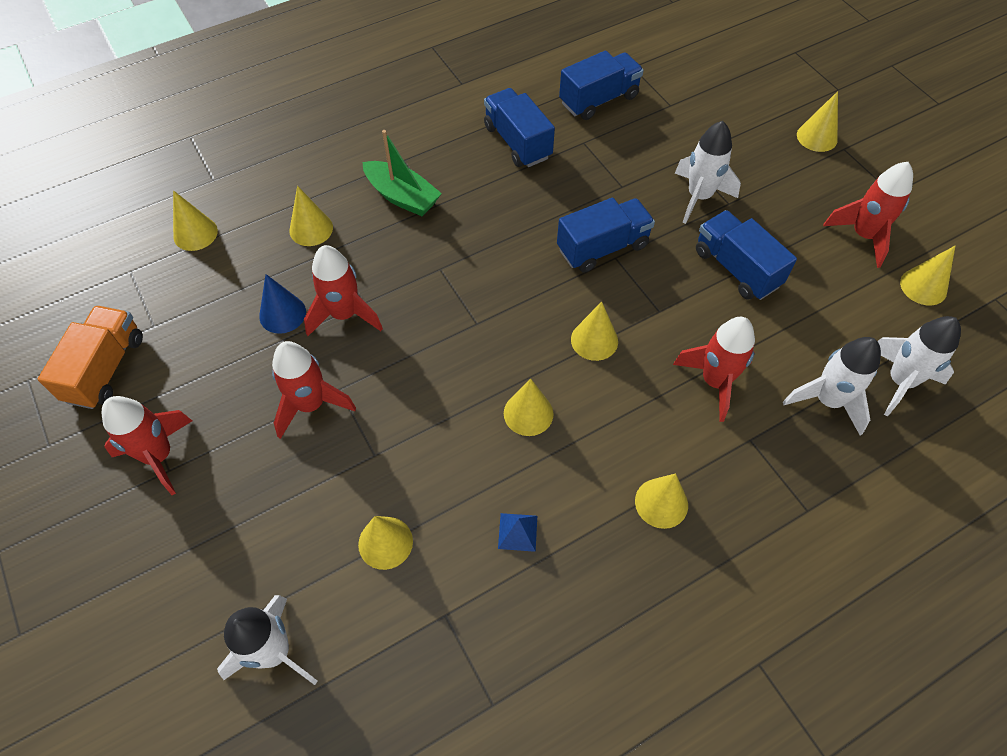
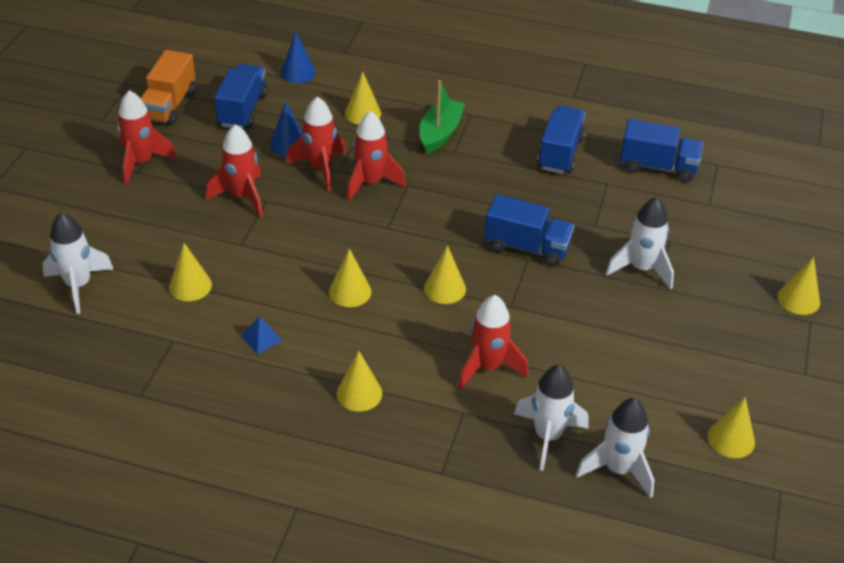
camera: 45 degrees right, 15 degrees down
(105, 368) = (169, 105): orange truck -> orange truck turned 135 degrees clockwise
(195, 233) = (298, 72): yellow cone -> blue cone
(402, 197) = (440, 133): green boat -> green boat turned 150 degrees counterclockwise
(736, 268) = (602, 324): blue truck -> blue truck (243, 110)
(863, 236) = (733, 378): red rocket -> red rocket (370, 182)

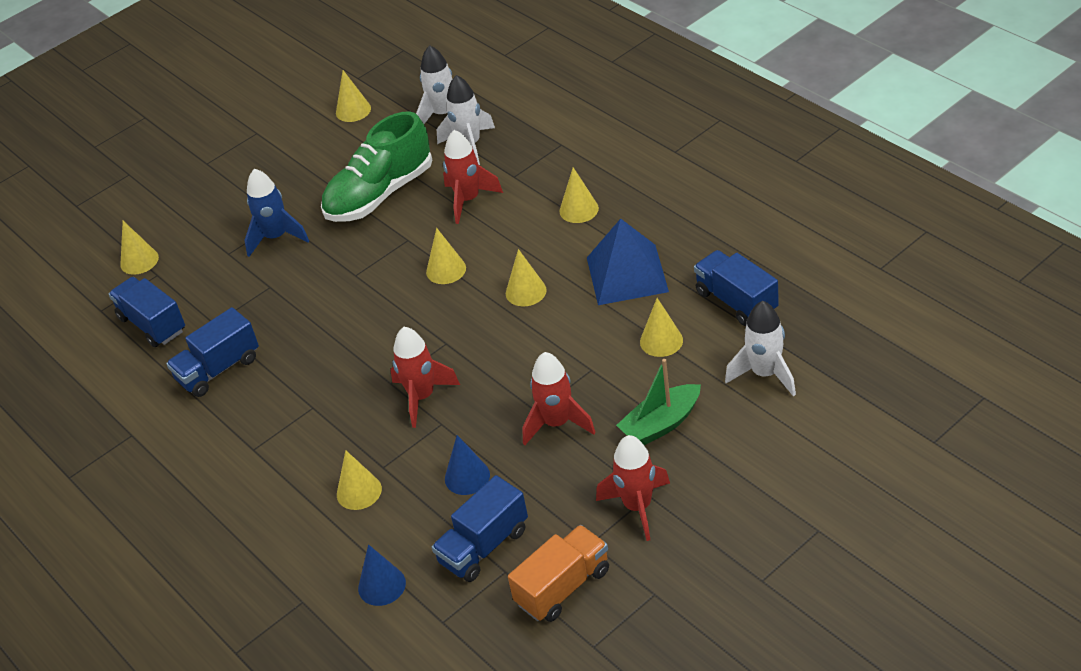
camera: 140 degrees left, 0 degrees up
(261, 338) = (627, 274): blue pyramid -> blue pyramid, size x2.49
(320, 168) = (457, 432): red rocket -> none
(440, 133) = (305, 434): green boat -> green boat (661, 424)
(527, 247) = (346, 284): blue truck -> blue truck (736, 301)
(587, 344) = (380, 194): none -> green shoe
(641, 268) = (276, 237): white rocket -> blue rocket
(798, 299) = (193, 179): yellow cone -> yellow cone (139, 261)

